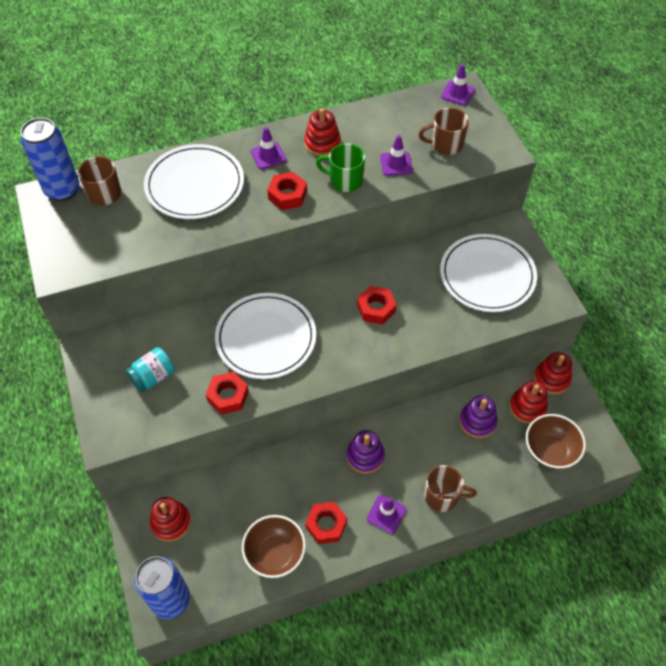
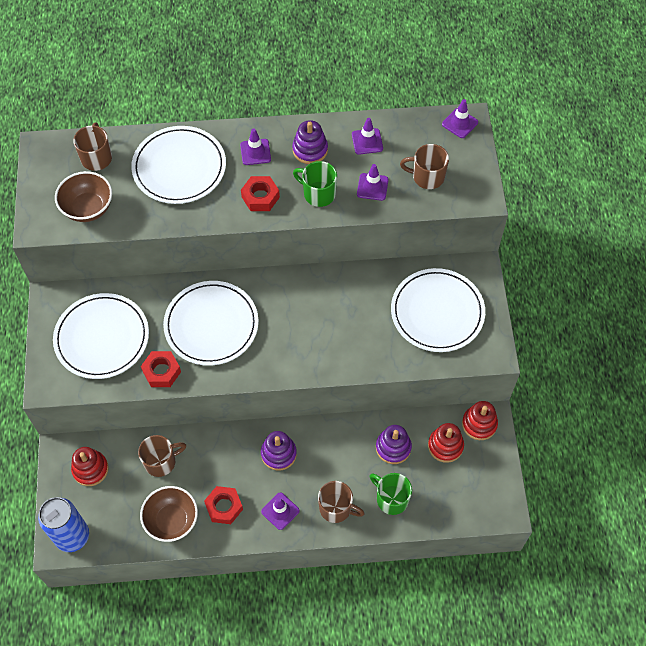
camera: 15 degrees right, 5 degrees up
(62, 190) = (60, 146): blue can -> none
(153, 377) = (102, 338): turquoise jar -> white plate
(245, 495) = (161, 462): none -> brown mug
(322, 143) = (310, 150): red stacking toy -> purple stacking toy
(375, 125) = (367, 141): none -> purple traffic cone
(376, 308) = (321, 320): red nut -> none
(494, 472) = (391, 499): none -> green mug
(549, 451) = (451, 492): brown bowl -> brown bowl (88, 208)

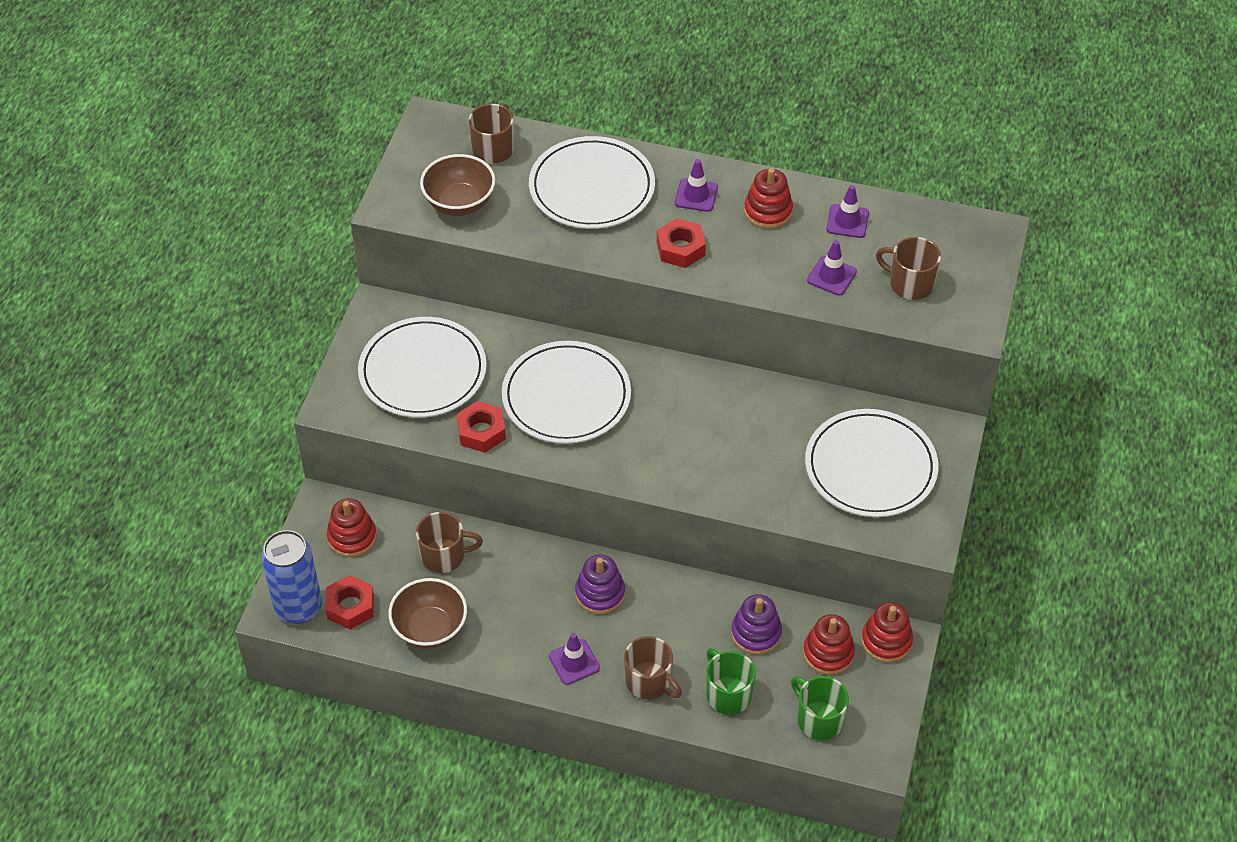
camera: 20 degrees right, 10 degrees down
(224, 507) = (503, 634): red nut -> red nut (350, 606)
(310, 150) = (768, 211): purple stacking toy -> red stacking toy
(318, 194) = (757, 265): green mug -> green mug (818, 719)
(460, 123) = (981, 232): purple traffic cone -> none

